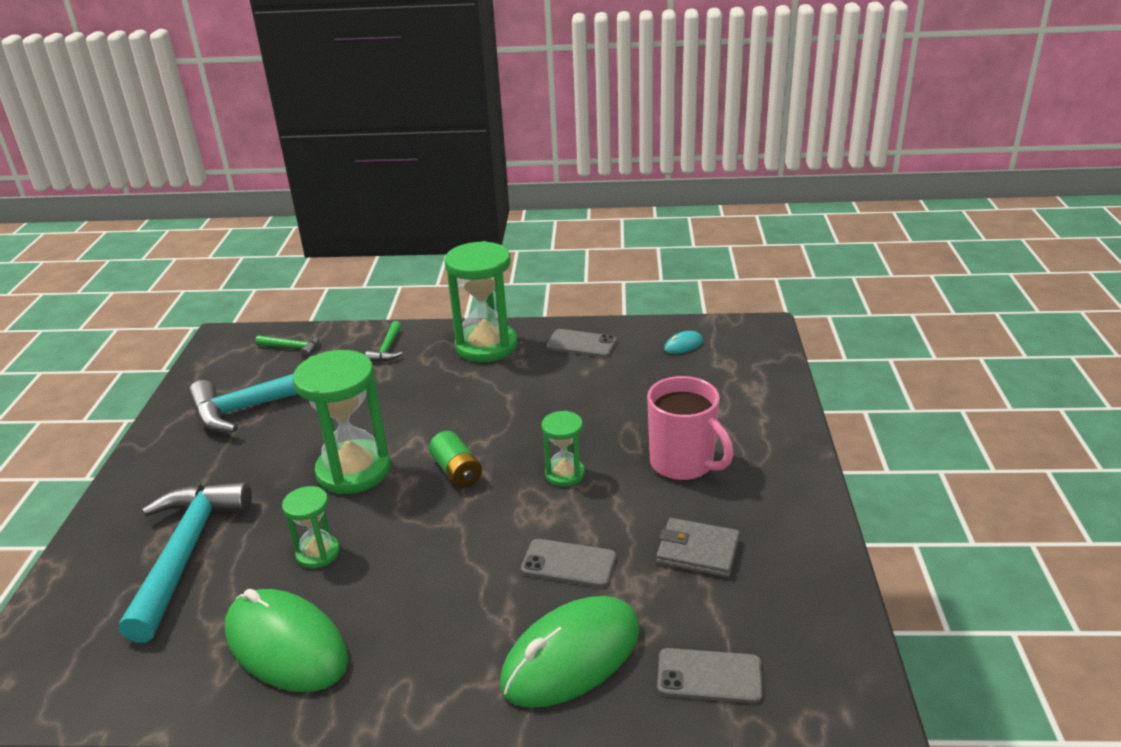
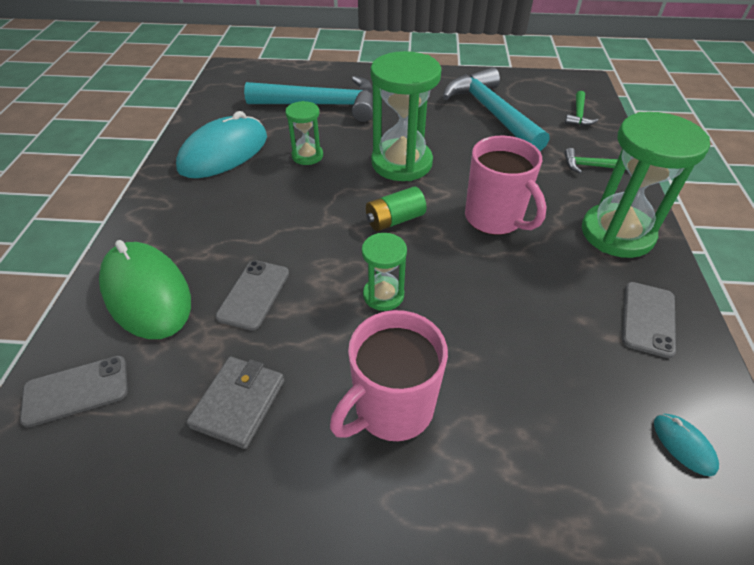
camera: 90 degrees right, 15 degrees up
(286, 645) = (224, 153): green mouse -> turquoise mouse
(460, 408) = (494, 218): none -> pink mug
(709, 676) = (76, 390): grey phone -> grey phone turned 60 degrees clockwise

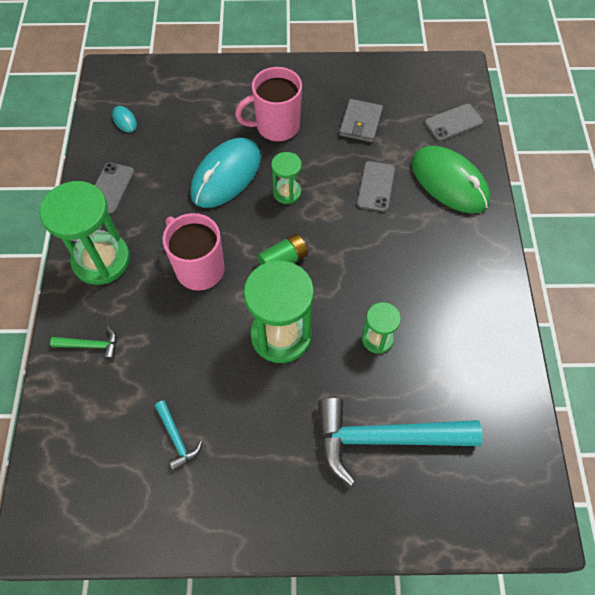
camera: 175 degrees right, 15 degrees up
(224, 153) = (463, 337): turquoise mouse -> turquoise mouse (226, 175)
(392, 408) = (276, 126): pink mug -> pink mug turned 150 degrees counterclockwise
(491, 113) = (176, 438): turquoise hammer -> turquoise hammer, size x0.44
(578, 115) = (72, 443): green hammer -> none

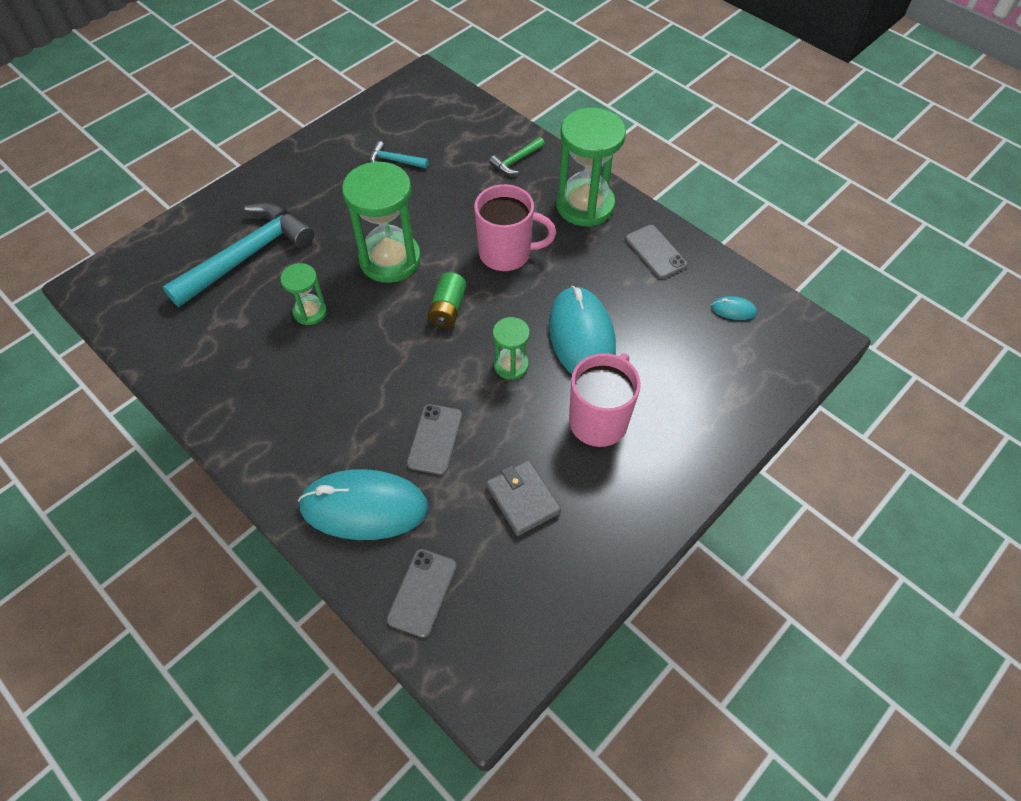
camera: 135 degrees right, 5 degrees down
(376, 186) = (435, 439): grey phone -> grey phone turned 45 degrees clockwise
(449, 182) = (364, 507): green mouse -> turquoise mouse

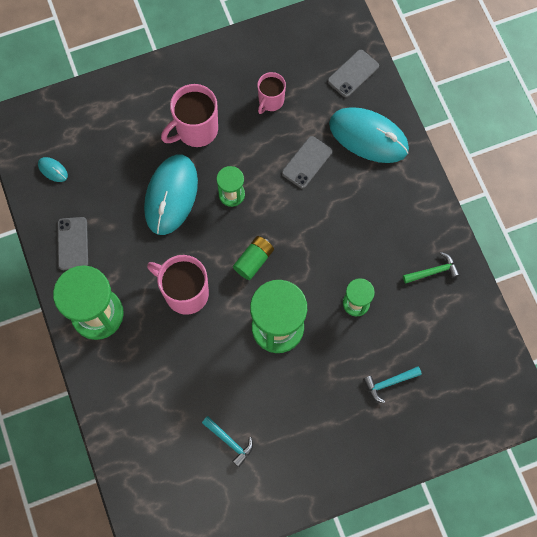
camera: 155 degrees left, 15 degrees up
(247, 256) = (389, 383): turquoise hammer -> turquoise hammer, size x0.44
(516, 160) = (125, 392): green hammer -> green hammer (433, 271)
(523, 499) = (270, 101): grey wallet -> pink mug

